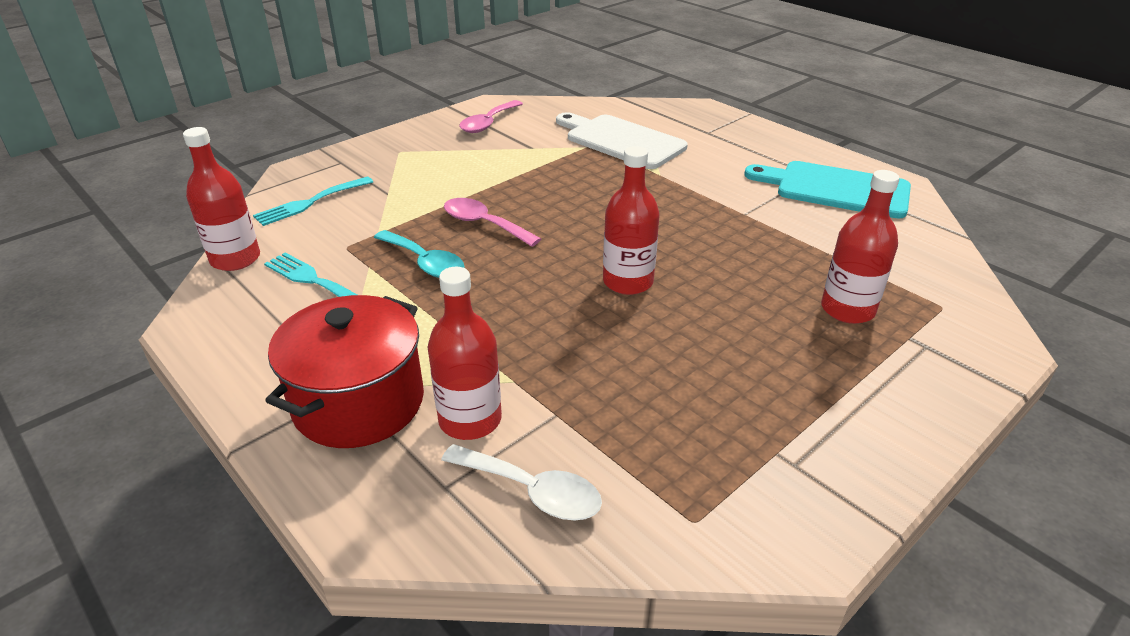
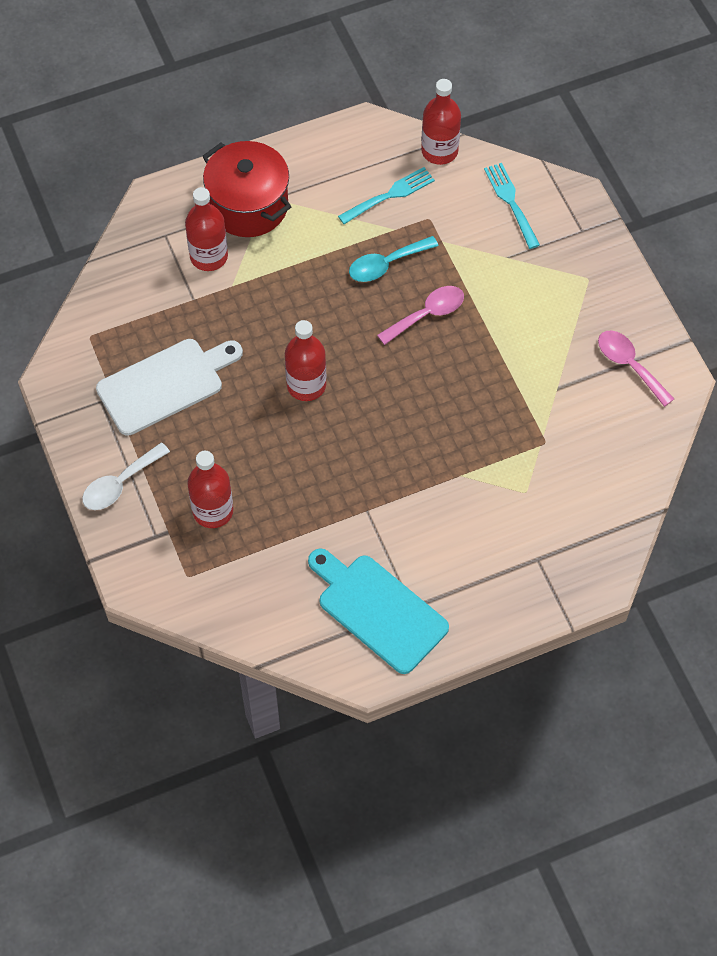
camera: 110 degrees right, 25 degrees up
(532, 491) = (143, 272): white spoon -> white spoon (120, 484)
(621, 140) = (546, 470): white cutting board -> white cutting board (165, 384)
(835, 189) = (378, 610): turquoise cutting board -> turquoise cutting board turned 90 degrees counterclockwise

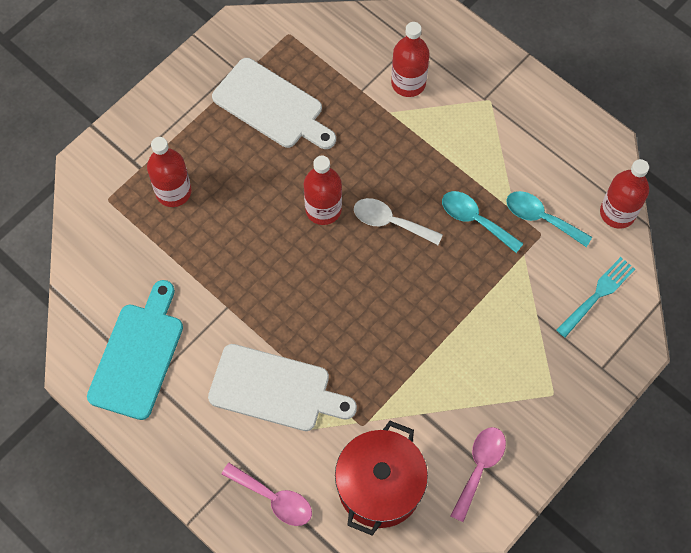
camera: 65 degrees right, 5 degrees up
(120, 484) = (167, 115): white spoon -> white spoon (390, 222)
(248, 206) = (474, 90): red pot -> red pot (379, 486)
(390, 195) = (547, 192): turquoise fork -> none
(412, 211) = (541, 218): none -> turquoise spoon
(427, 314) = (442, 274): pink spoon -> pink spoon (274, 498)
(474, 501) = (275, 389): none -> white cutting board

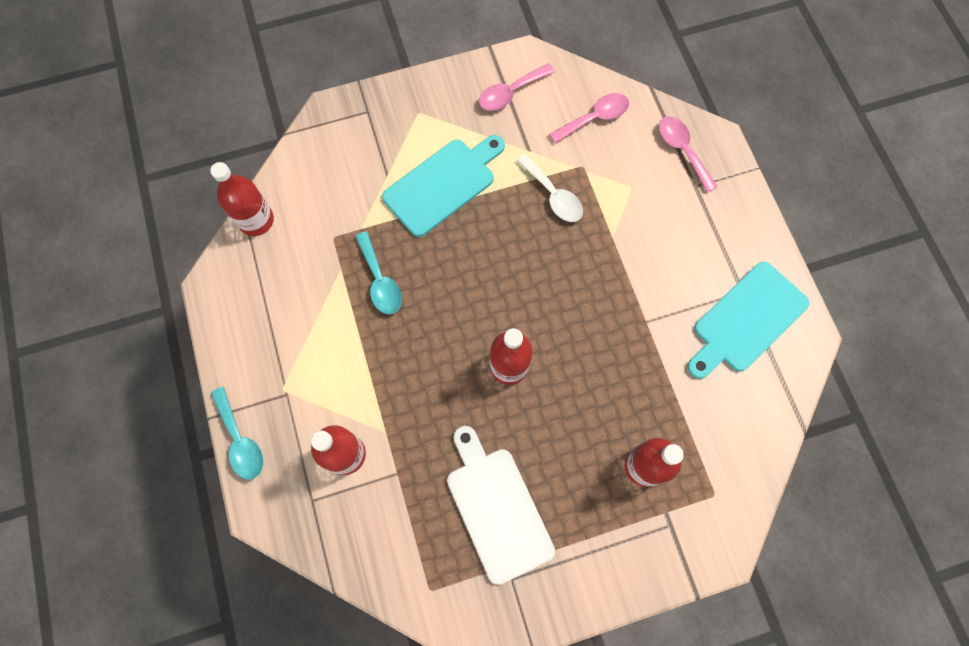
camera: 150 degrees left, 5 degrees up
(275, 389) = (639, 230): white cutting board -> none
(379, 486) = (595, 118): red pot -> pink spoon
(390, 222) = (455, 320): white spoon -> white spoon (553, 195)
(480, 334) = (443, 184): none -> turquoise cutting board
(541, 218) = (323, 251): turquoise spoon -> turquoise spoon (240, 440)
(597, 295) = (327, 165): turquoise fork -> none

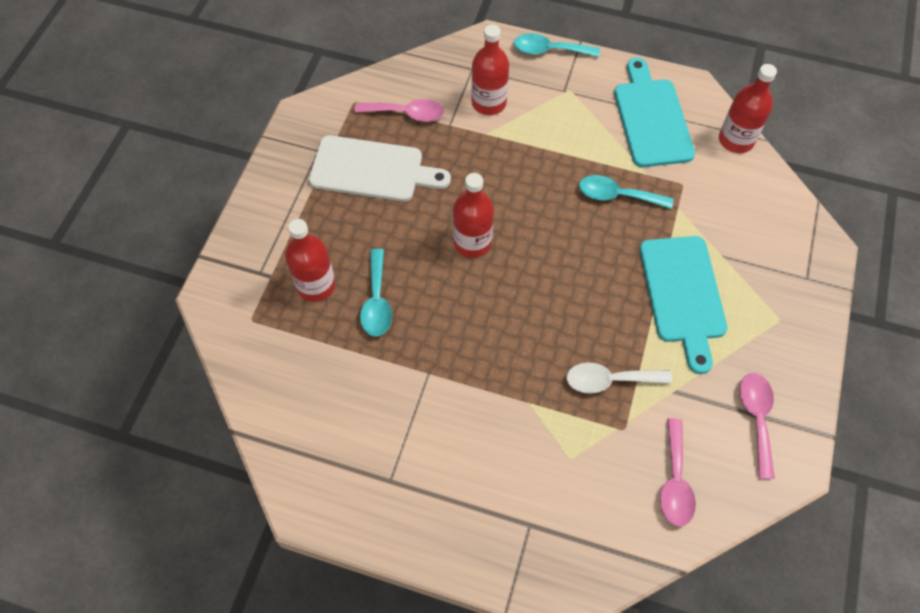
camera: 125 degrees right, 10 degrees down
(619, 404) = (377, 301): none -> turquoise spoon
(682, 150) = (579, 544): pink spoon -> pink spoon (406, 113)
(746, 320) = (362, 461): turquoise cutting board -> turquoise cutting board (651, 118)

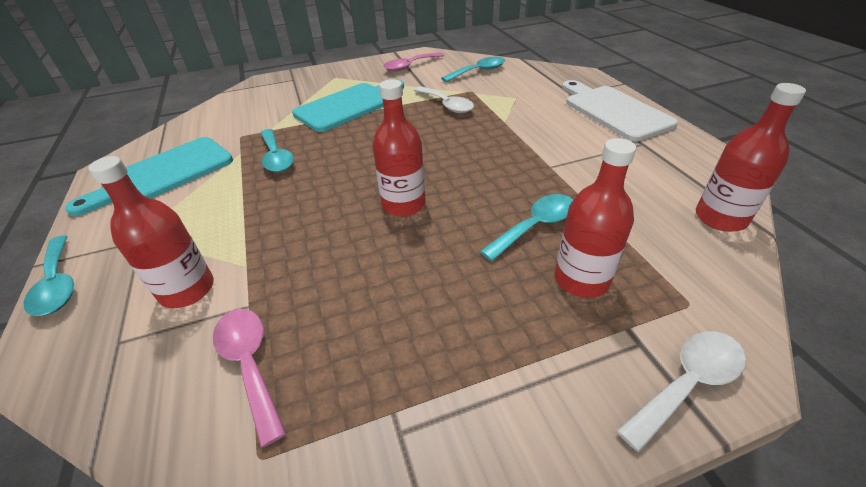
camera: 125 degrees left, 20 degrees down
(227, 270) = (687, 383): none -> white spoon
(372, 170) = (381, 336): white cutting board -> white cutting board (614, 111)
(675, 481) = (478, 71): pink spoon -> turquoise spoon
(736, 140) = (172, 132): red bottle -> red bottle (720, 218)

